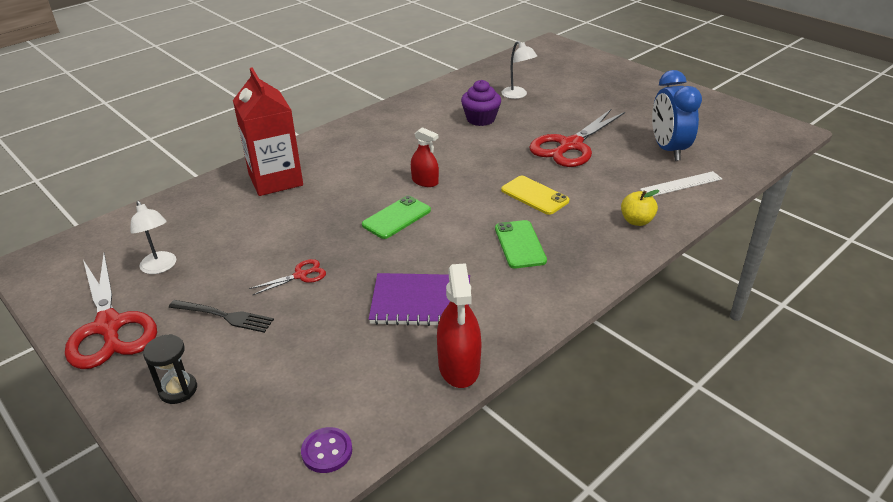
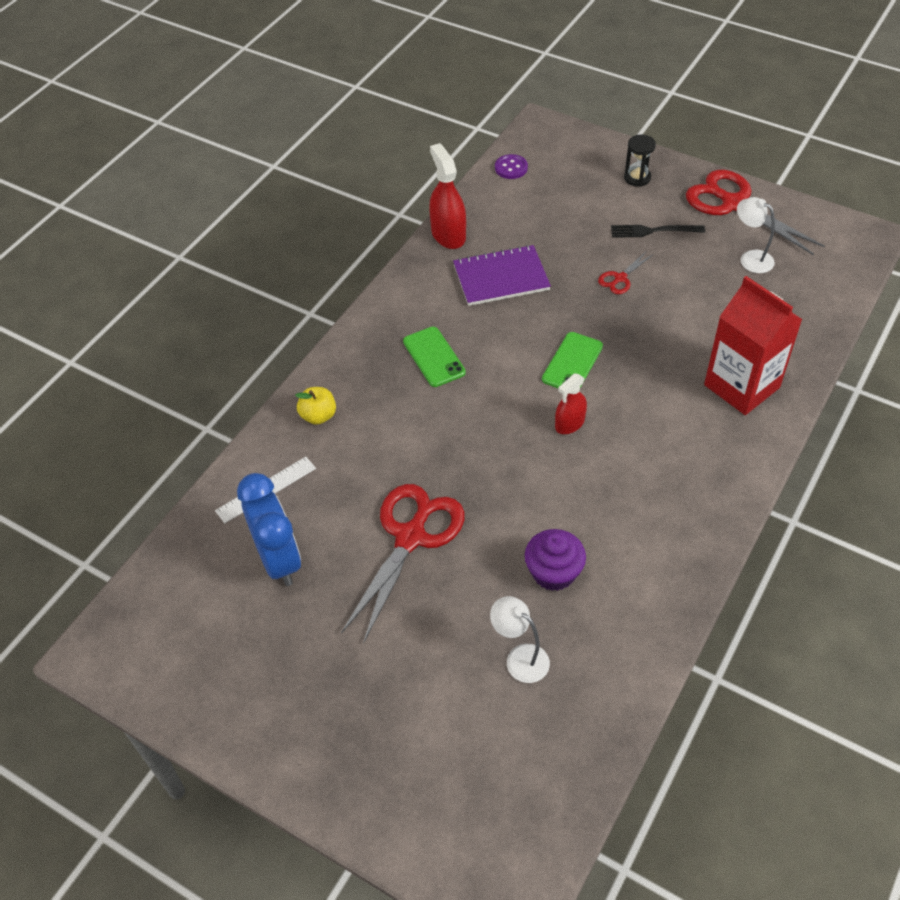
camera: 165 degrees right, 15 degrees up
(425, 181) = (569, 423): red spray bottle -> red spray bottle turned 60 degrees counterclockwise
(534, 195) = (436, 429): yellow phone -> none

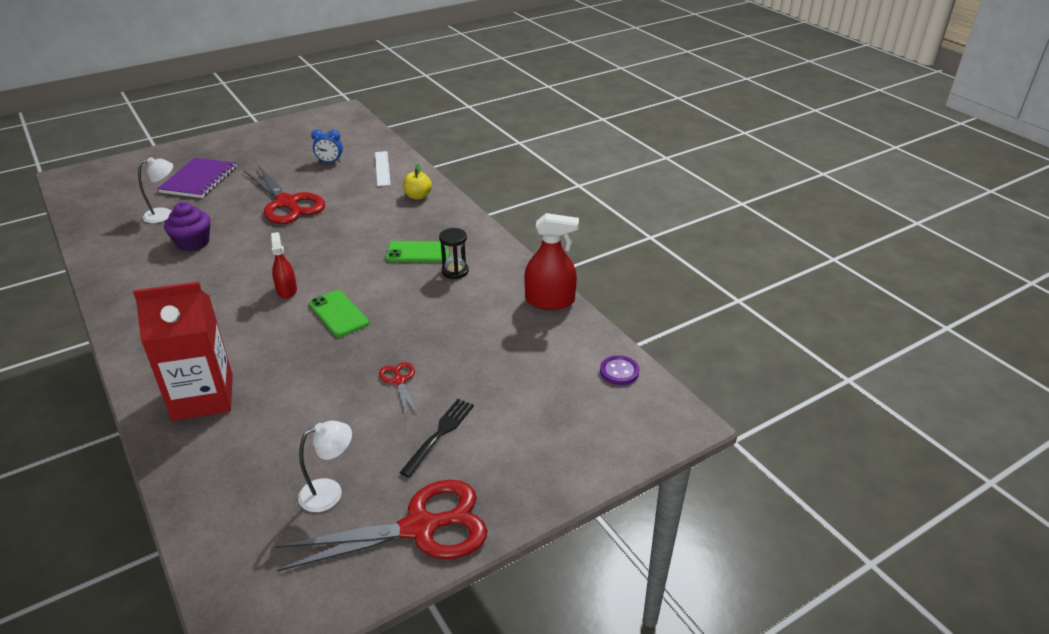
camera: 115 degrees right, 15 degrees down
(278, 559) = (330, 162): blue clock -> blue clock, size x0.52
(501, 277) = (469, 311): purple notebook -> purple notebook (199, 180)
(637, 178) = (532, 462): black hourglass -> black hourglass (455, 271)

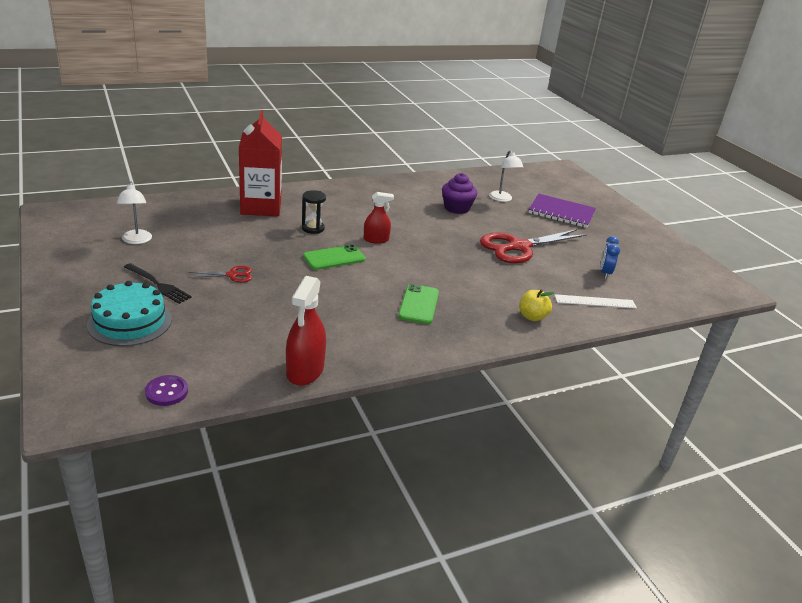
camera: 95 degrees right, 5 degrees down
(420, 528) = (76, 267): red scissors -> none
(455, 271) = (379, 320): black hourglass -> black hourglass (313, 228)
(523, 432) = (130, 322): none -> turquoise cake

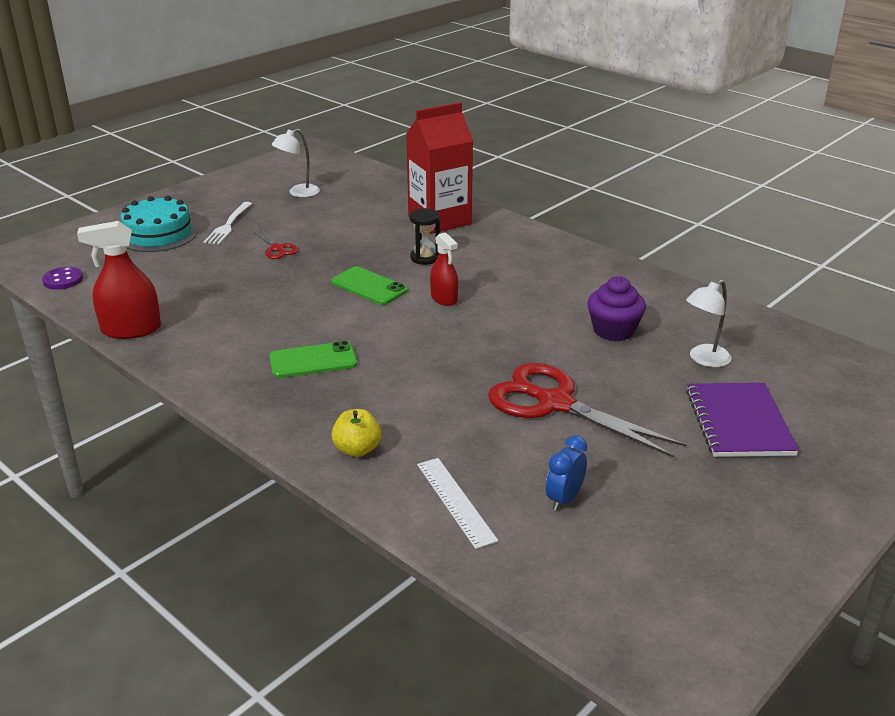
camera: 70 degrees right, 0 degrees up
(158, 284) = (228, 225): black fork -> white fork
(604, 273) = (564, 499): blue clock -> blue clock turned 45 degrees counterclockwise

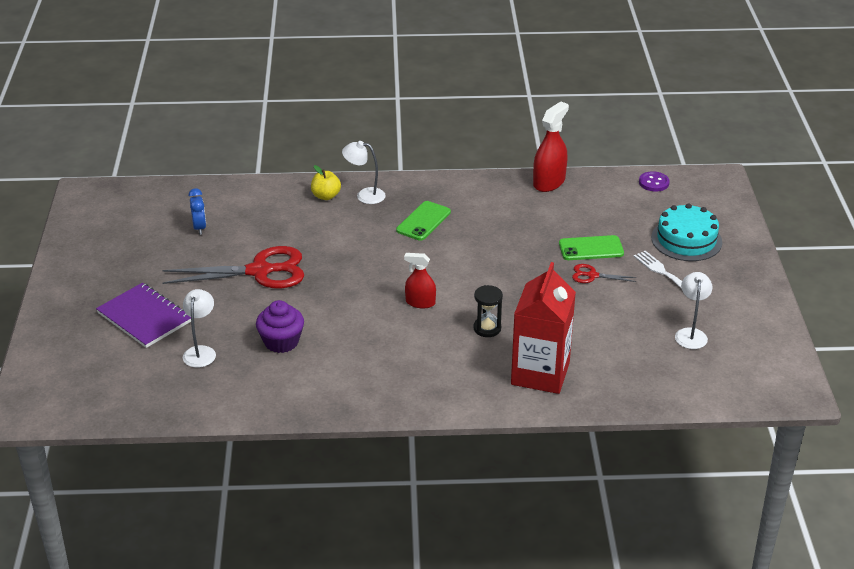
camera: 135 degrees right, 5 degrees up
(315, 424) = (364, 195): none -> white lamp
(369, 286) = (480, 283): green phone -> green phone (591, 248)
(455, 501) = (248, 201): white ruler -> none

